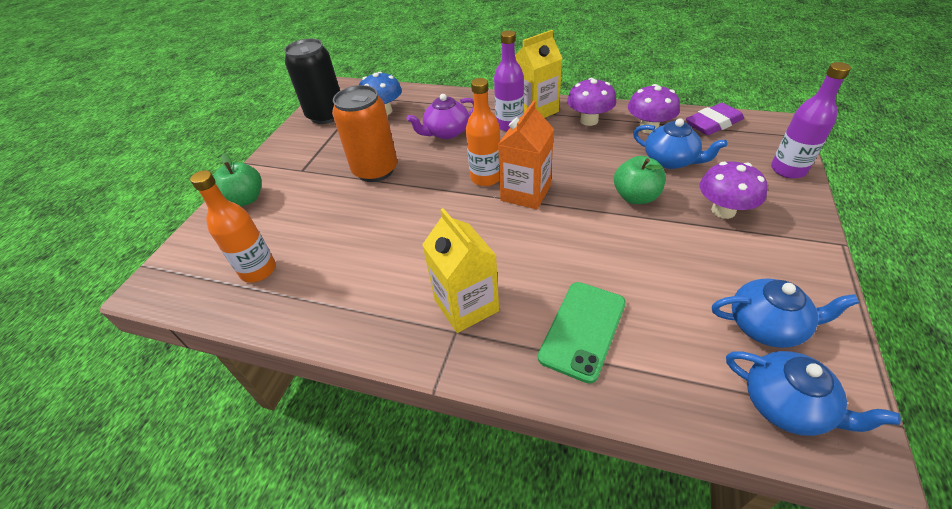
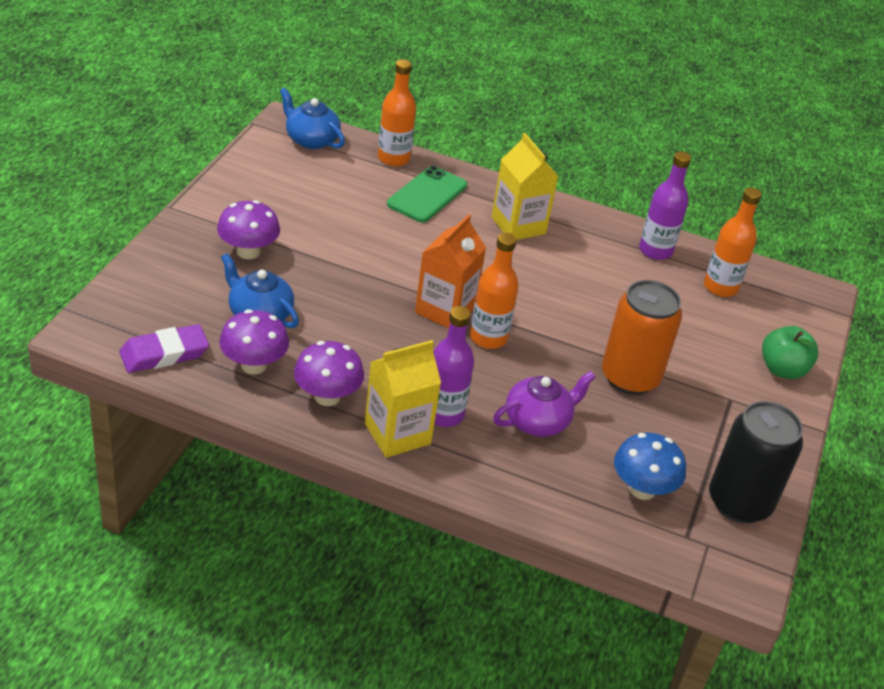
camera: 175 degrees right, 5 degrees down
(635, 197) = (326, 282): green apple -> none
(652, 393) = (393, 158): none -> orange bottle
(767, 326) = (287, 173): blue teapot -> none
(788, 170) = (140, 276): purple bottle -> purple bottle (655, 251)

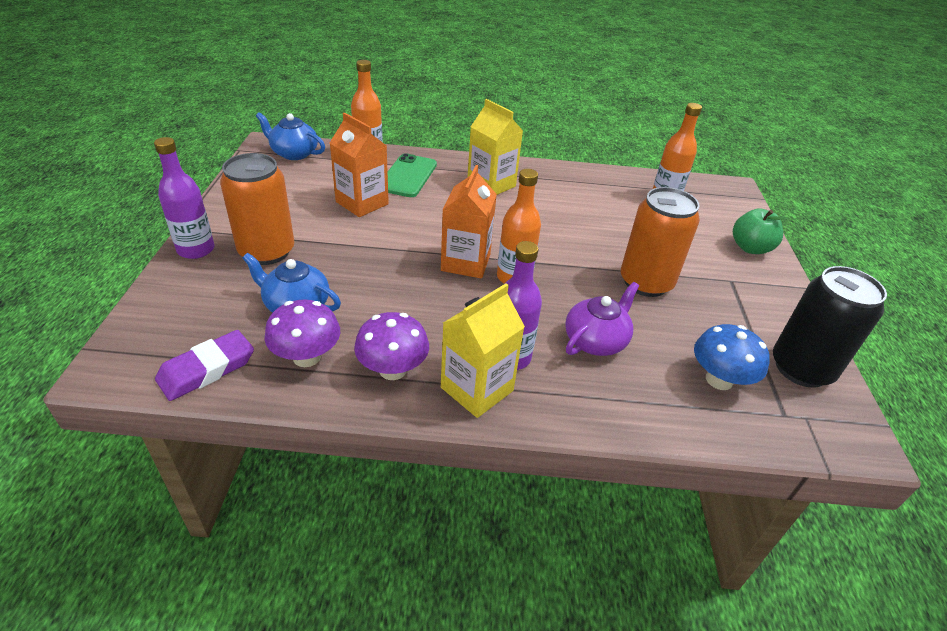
camera: 15 degrees left, 0 degrees up
(248, 251) = (267, 251): purple mushroom -> orange can
(363, 218) = (362, 203): none -> orange carton
(655, 251) = (603, 182): purple bottle -> purple bottle (196, 250)

